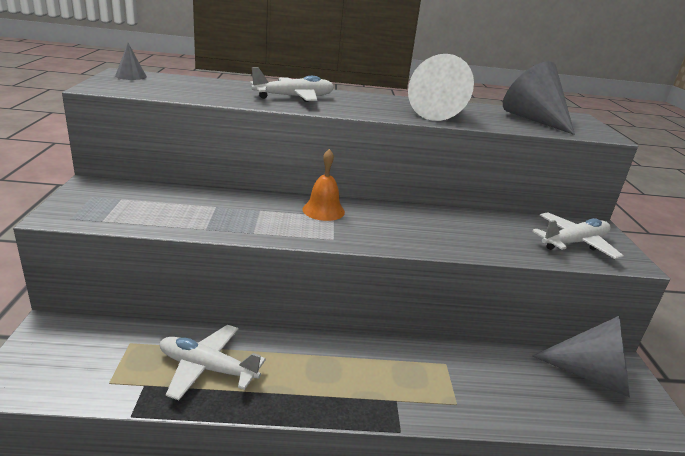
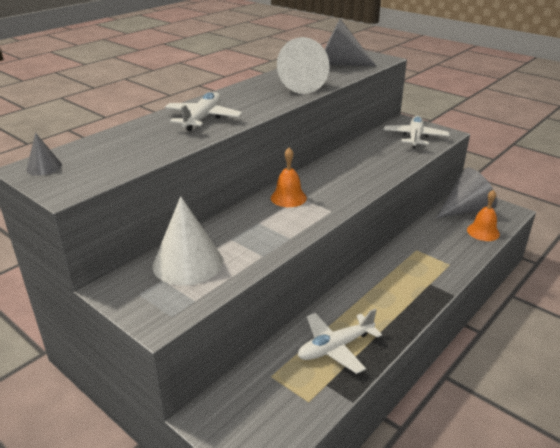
camera: 45 degrees left, 5 degrees up
(156, 200) = (188, 263): none -> white cone
(570, 410) = (483, 232): none -> orange bell

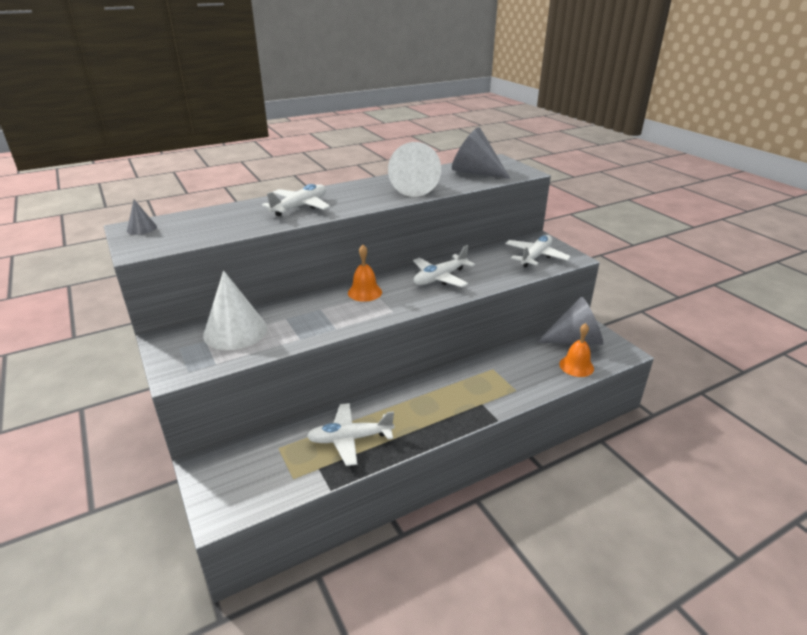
camera: 20 degrees right, 0 degrees up
(348, 171) = (440, 278): none -> white plane

